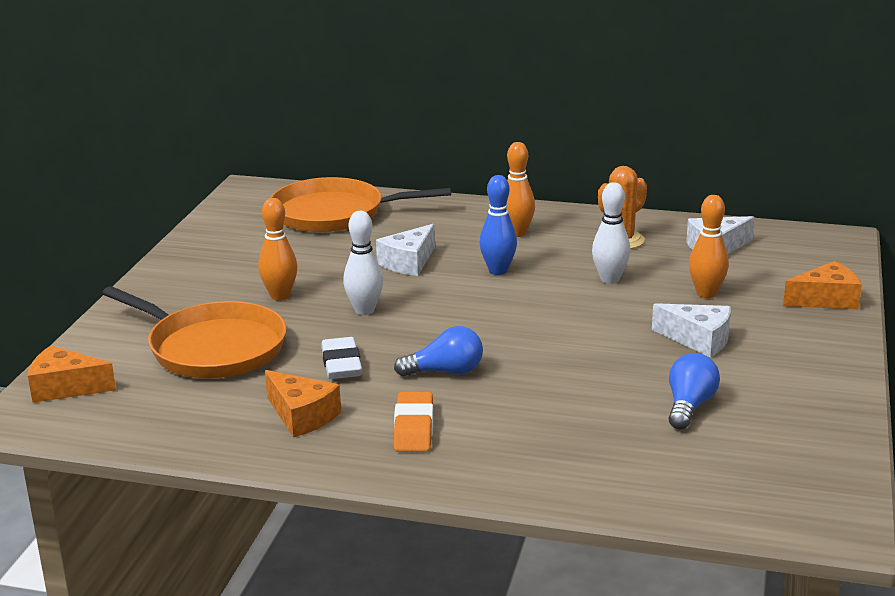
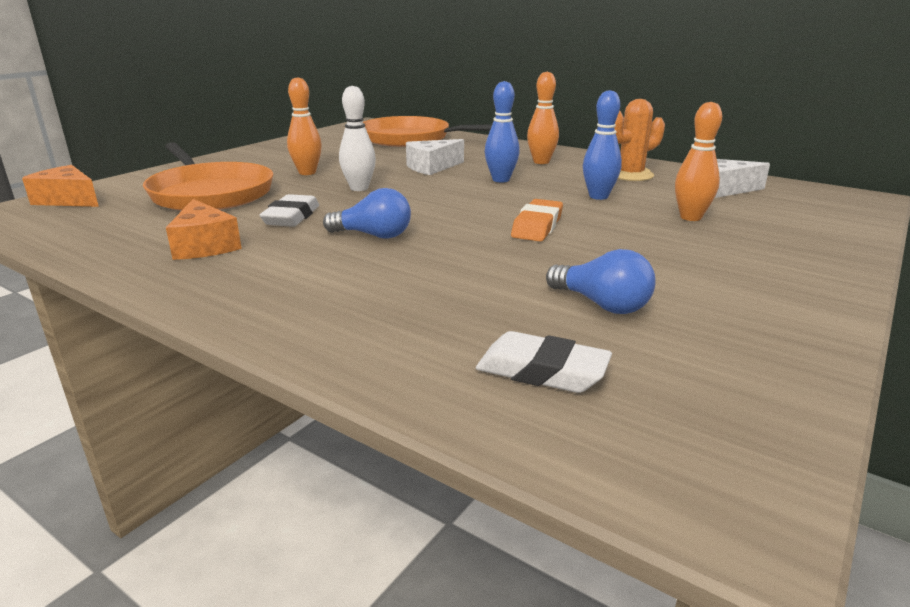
camera: 20 degrees right, 0 degrees up
(414, 428) = (287, 272): orange eraser -> orange eraser (537, 226)
(610, 279) = (598, 196): white bowling pin -> blue bowling pin
(684, 470) = (542, 371): none -> white eraser
(689, 406) = (602, 304): blue light bulb -> blue light bulb turned 90 degrees clockwise
(698, 340) = (657, 250): white cheese -> none
(826, 299) = (829, 239): orange cheese -> none

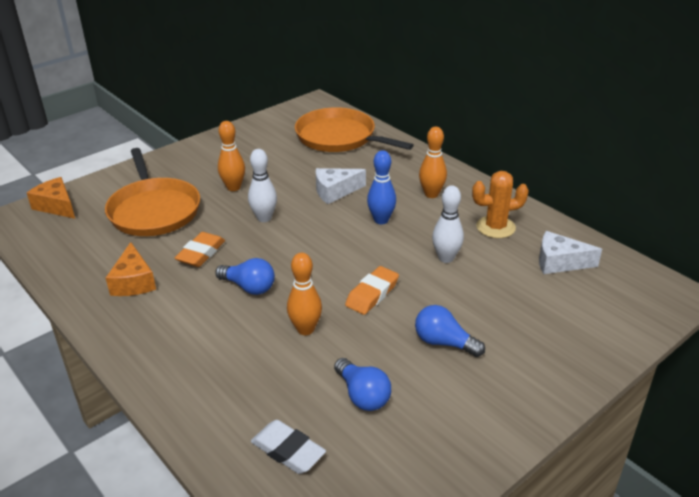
camera: 15 degrees right, 10 degrees up
(291, 217) = (201, 253): white eraser -> orange eraser
(598, 196) = (446, 258): blue bowling pin -> white bowling pin
(660, 252) = (444, 342): none -> blue light bulb
(690, 217) = (500, 300): orange bowling pin -> orange bowling pin (305, 329)

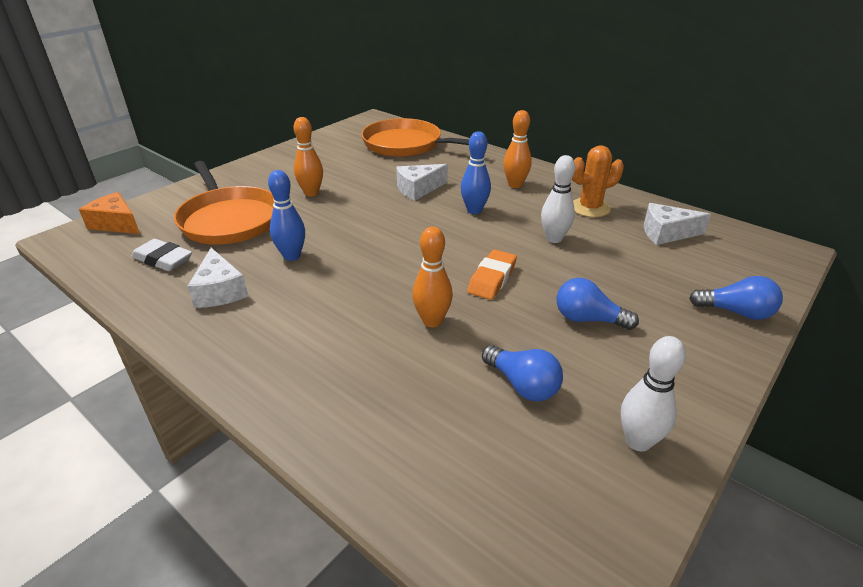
camera: 10 degrees left, 0 degrees up
(133, 282) = (220, 291): orange cheese -> white cheese
(201, 253) = (292, 256): orange eraser -> blue bowling pin
(249, 287) = (355, 284): blue light bulb -> blue light bulb (736, 312)
(264, 218) = (352, 217): white bowling pin -> white bowling pin (638, 441)
(288, 451) = (457, 462): white eraser -> white eraser (163, 260)

